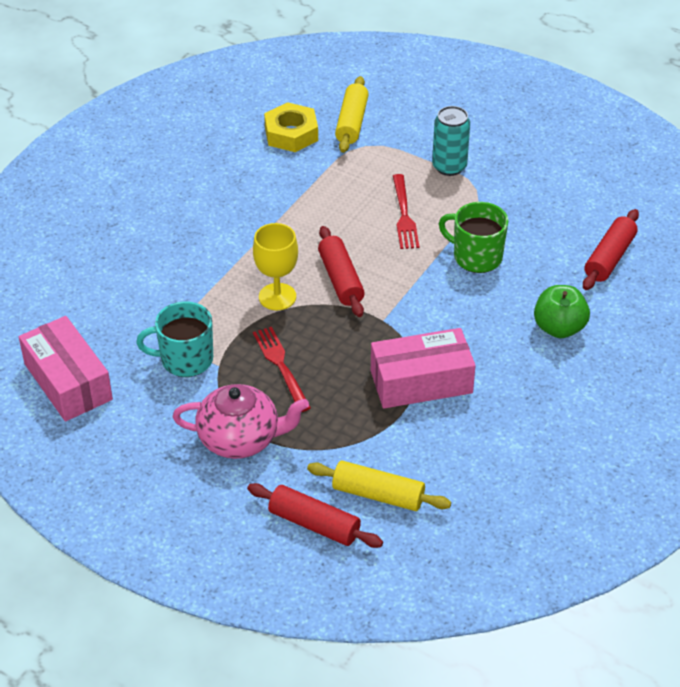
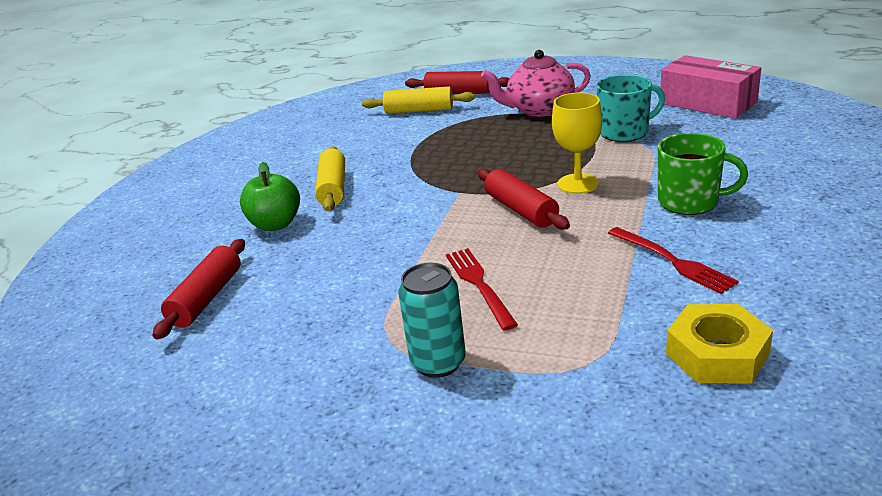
camera: 170 degrees right, 15 degrees down
(280, 365) = (538, 146): red fork -> red fork (674, 262)
(352, 122) = (633, 399): yellow rolling pin -> yellow rolling pin (333, 188)
(421, 382) = (406, 164): pink box -> none
(476, 257) = (373, 263): green mug -> green mug (690, 202)

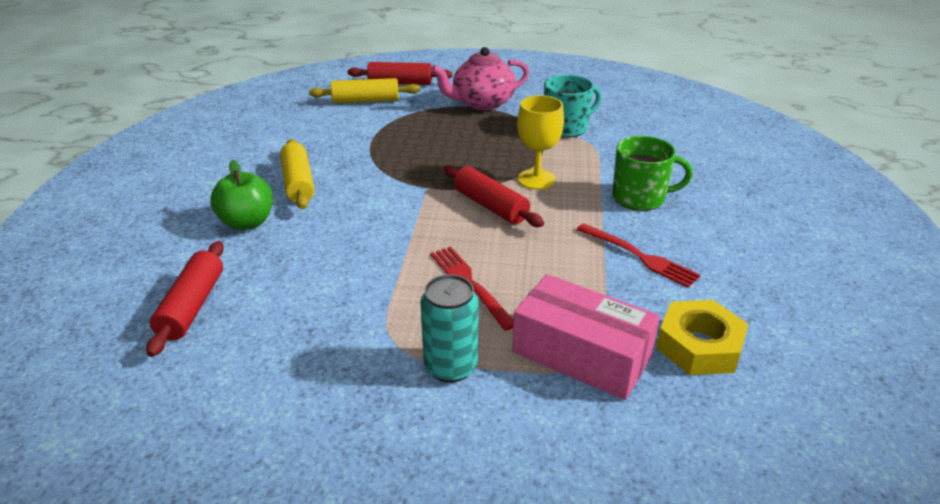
camera: 15 degrees left, 5 degrees up
(708, 103) = (631, 101): pink box -> pink box (581, 354)

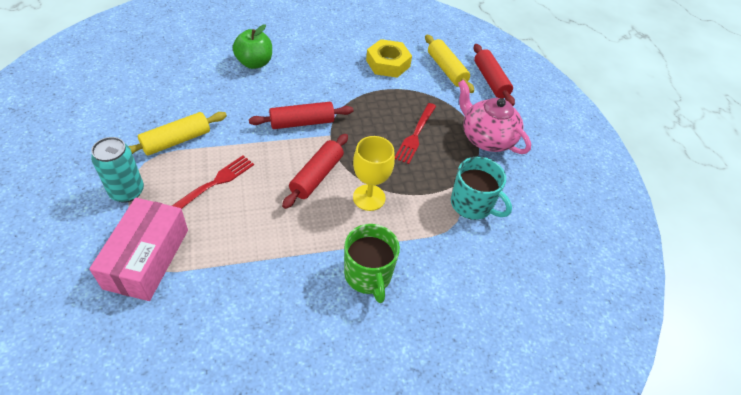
camera: 65 degrees right, 15 degrees up
(192, 306) = (167, 69): red rolling pin -> red rolling pin (302, 122)
(298, 183) = (309, 70): yellow rolling pin -> yellow rolling pin (176, 141)
(640, 257) = (274, 284): red fork -> red fork (415, 135)
(699, 346) = (165, 332): yellow nut -> yellow nut (388, 63)

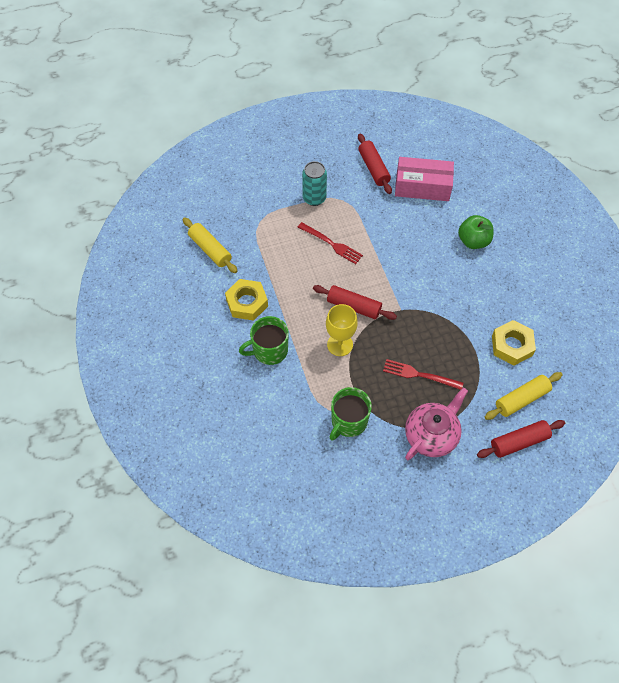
camera: 90 degrees right, 10 degrees up
(147, 258) = (264, 224): pink box -> pink box (422, 187)
(176, 141) = (367, 212): yellow rolling pin -> yellow rolling pin (210, 249)
(284, 295) = (247, 303): none -> yellow nut
(302, 122) = (409, 288): red rolling pin -> red rolling pin (373, 168)
(472, 204) = (348, 422): turquoise mug -> green mug

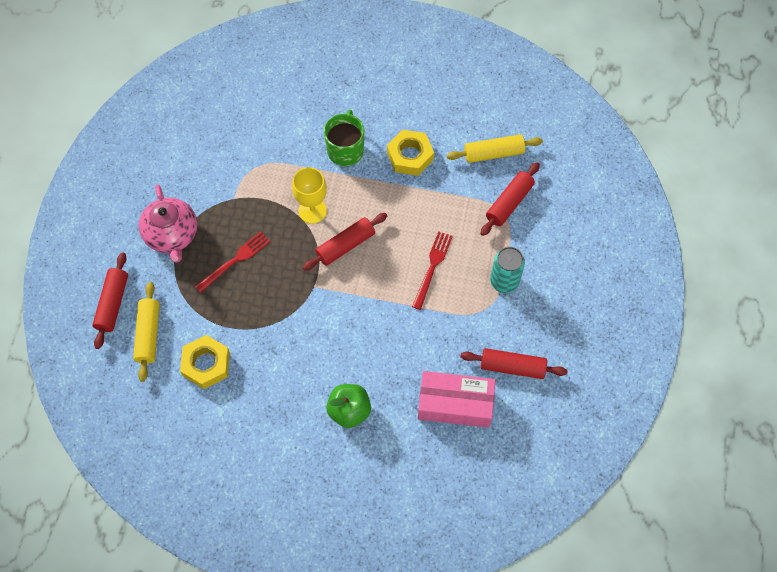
camera: 120 degrees right, 5 degrees up
(248, 222) = (509, 203): none -> red rolling pin
(332, 244) = (432, 266): red fork -> red fork turned 135 degrees clockwise
(348, 422) = (232, 176): green mug -> none
(422, 187) = (455, 404): pink box -> pink box turned 60 degrees clockwise

